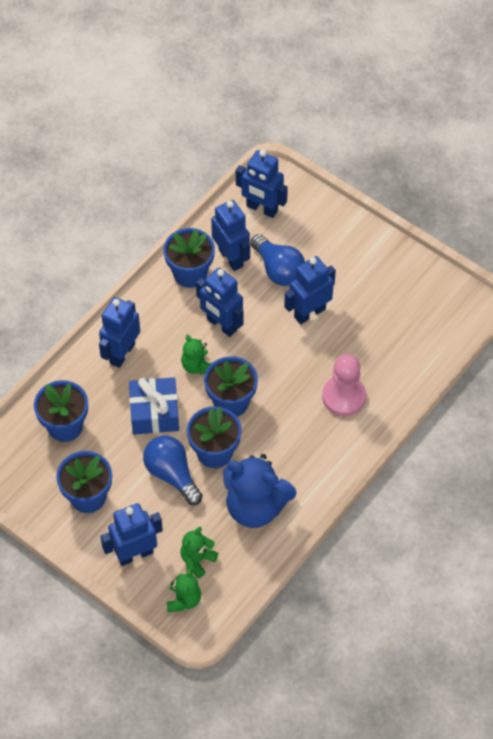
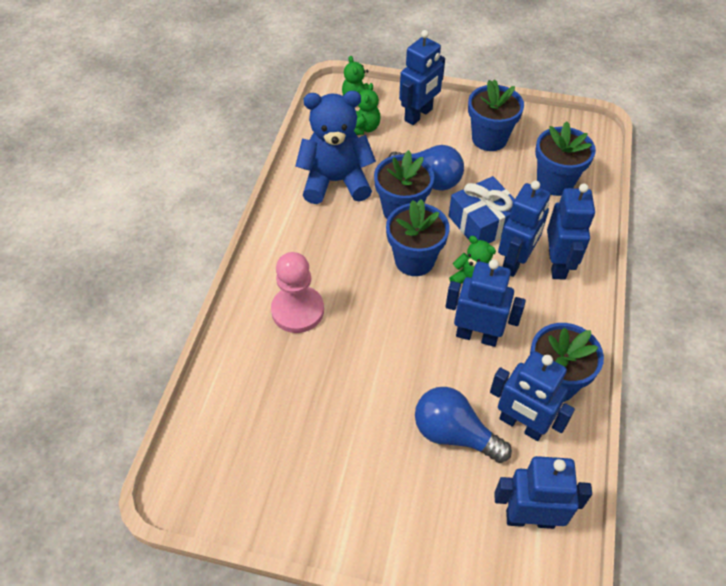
camera: 155 degrees right, 5 degrees down
(309, 313) = (385, 392): blue robot -> blue robot (515, 262)

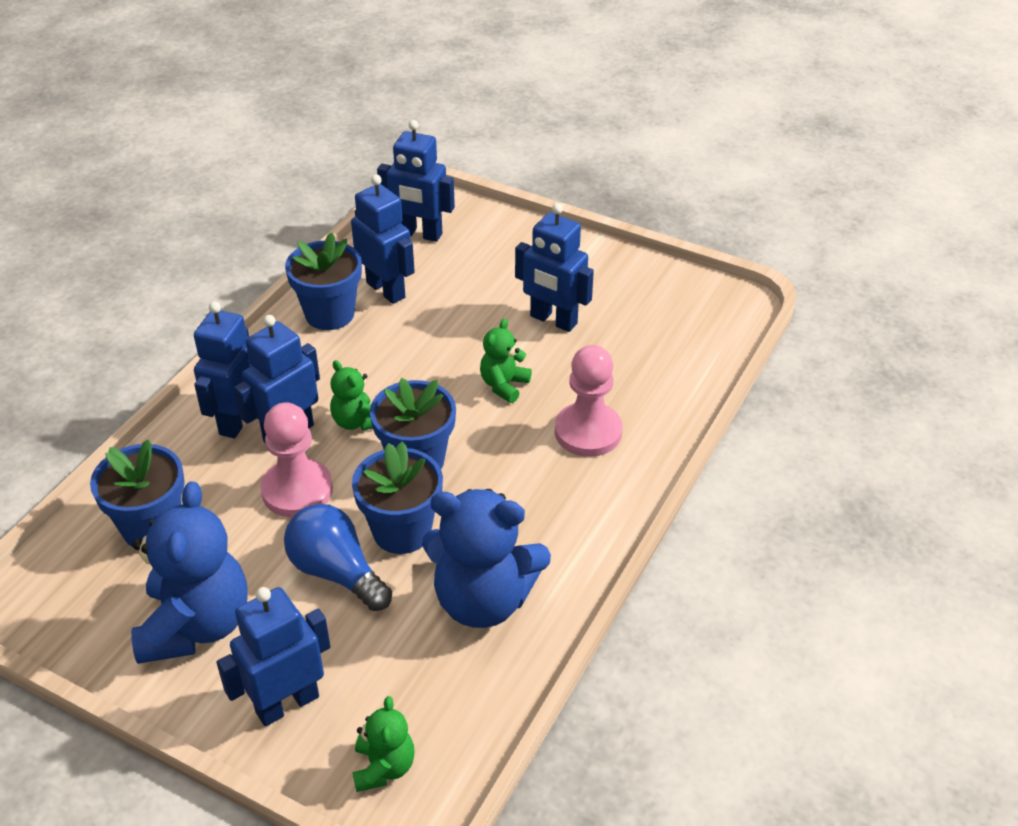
camera: 165 degrees left, 10 degrees down
(364, 128) = (398, 696): green teddy bear -> green teddy bear (504, 385)
(454, 434) = (456, 295): blue light bulb -> none
(477, 335) = (385, 367): blue robot -> blue robot (553, 320)
(482, 223) = (297, 490): blue gift -> pink pawn
(489, 138) = (196, 625): blue flower pot -> blue teddy bear

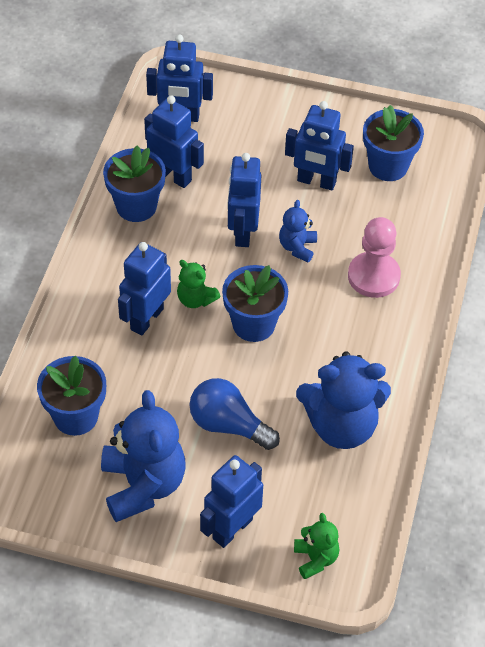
camera: 15 degrees left, 10 degrees up
(237, 420) = (102, 314): blue robot -> blue robot (242, 232)
(297, 490) = (173, 365): pink pawn -> none
(402, 531) = (264, 384): blue flower pot -> blue flower pot (388, 166)
(504, 385) = (297, 247): green teddy bear -> blue teddy bear

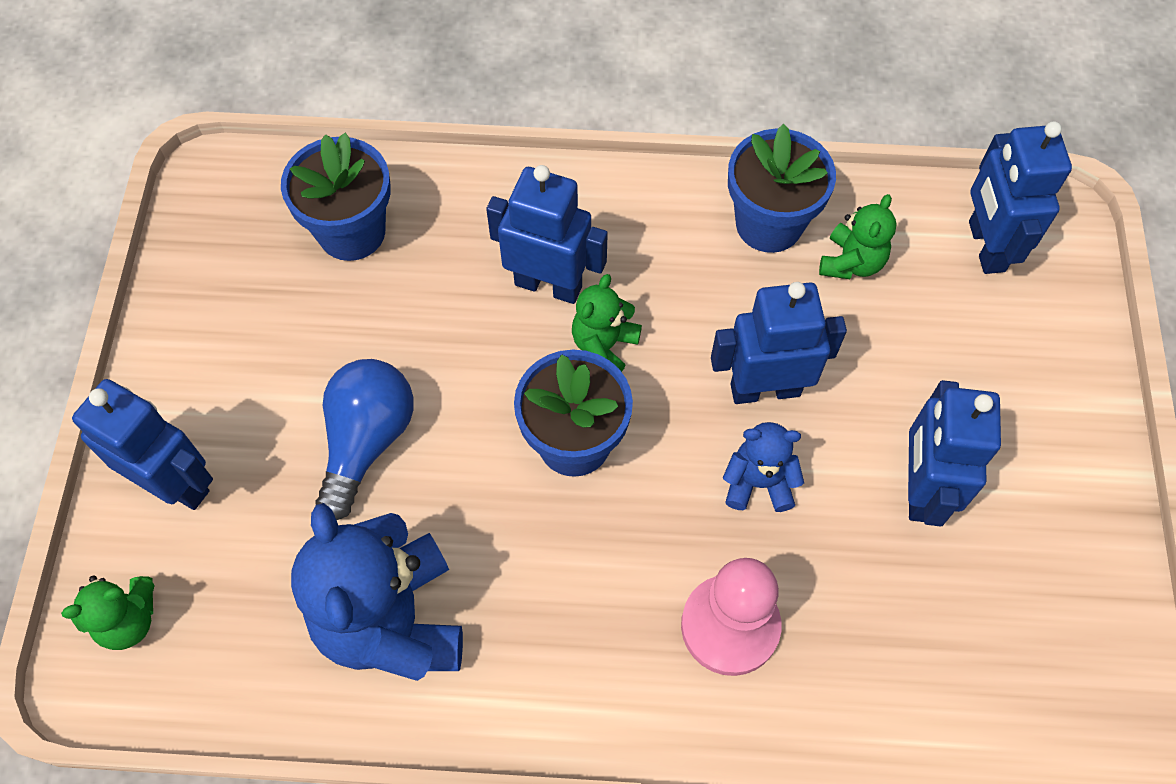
camera: 80 degrees right, 10 degrees up
(143, 485) = (243, 344): blue teddy bear -> none
(173, 176) = (851, 262): blue robot -> green teddy bear
(388, 166) = (1007, 613): blue flower pot -> none

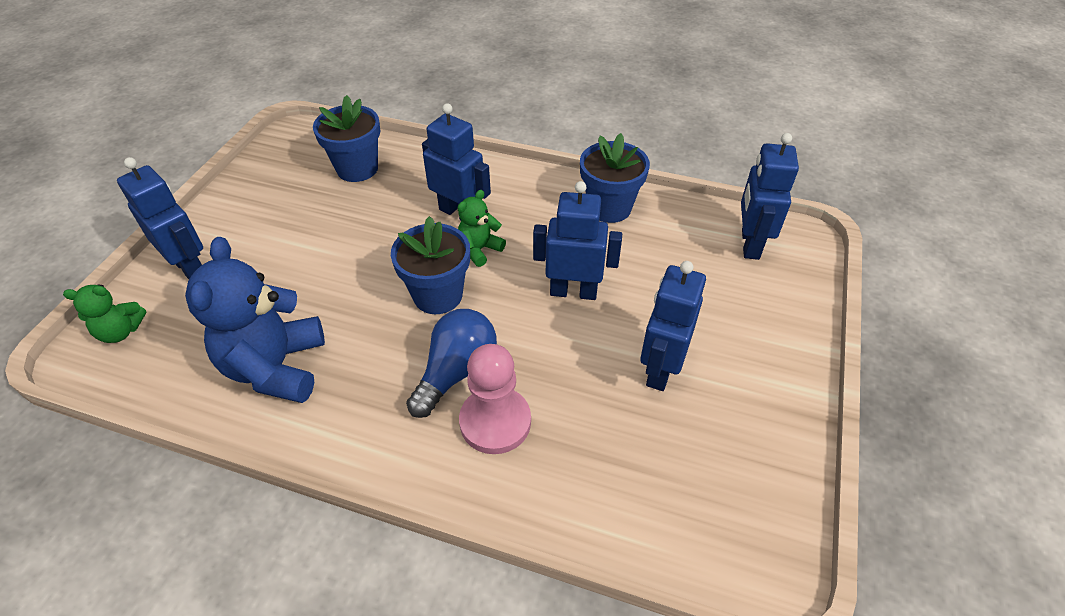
camera: 15 degrees right, 15 degrees down
(367, 441) = (312, 269): blue light bulb -> blue light bulb (456, 372)
(758, 483) = (548, 342): blue teddy bear -> none
(851, 262) = (656, 236): green teddy bear -> none

